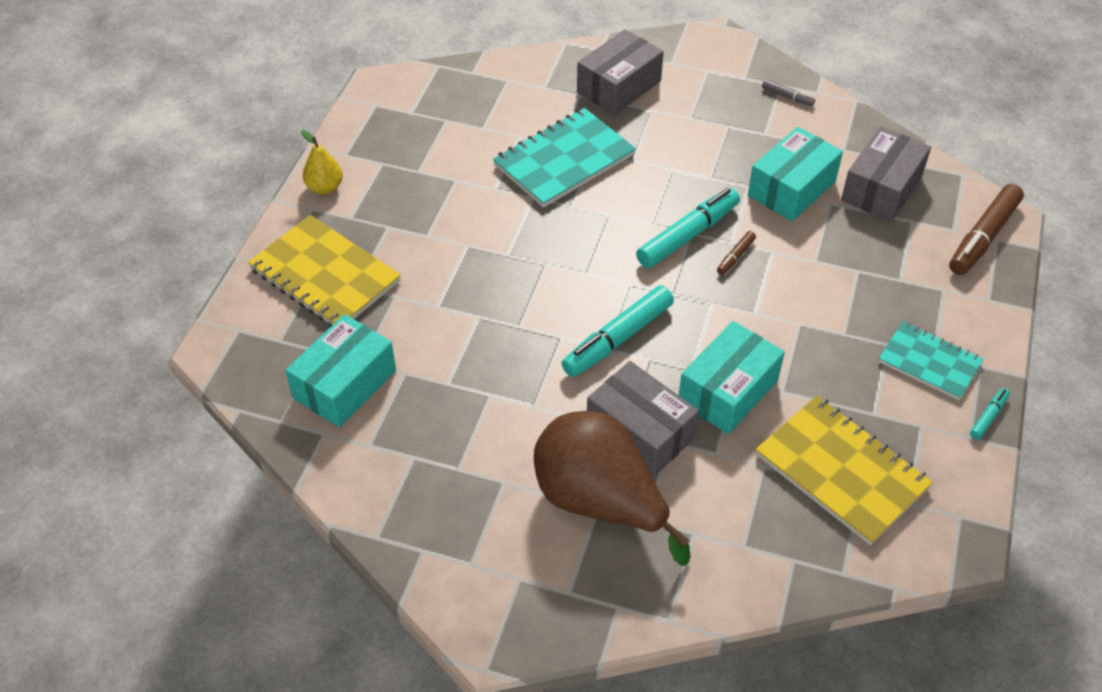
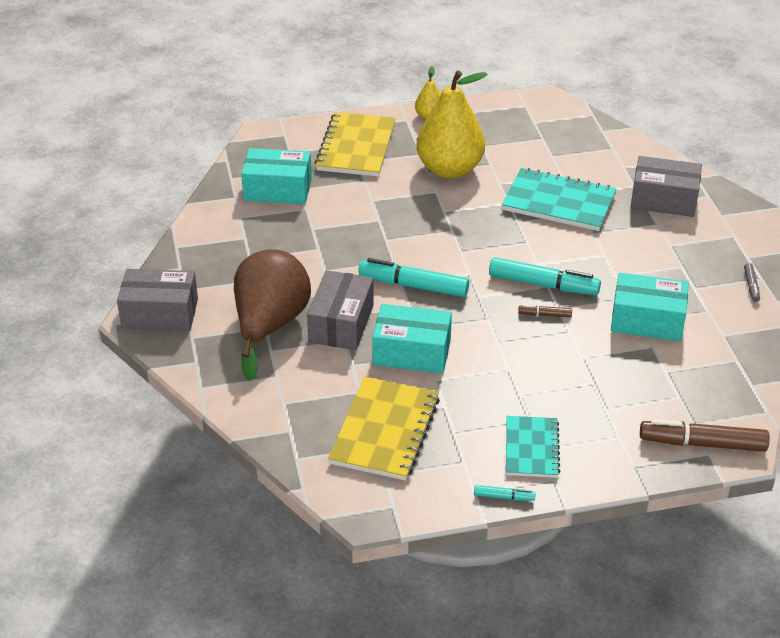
camera: 60 degrees right, 10 degrees down
(437, 216) = (449, 169): none -> yellow pear
(881, 188) = (699, 369): grey box -> grey box (160, 313)

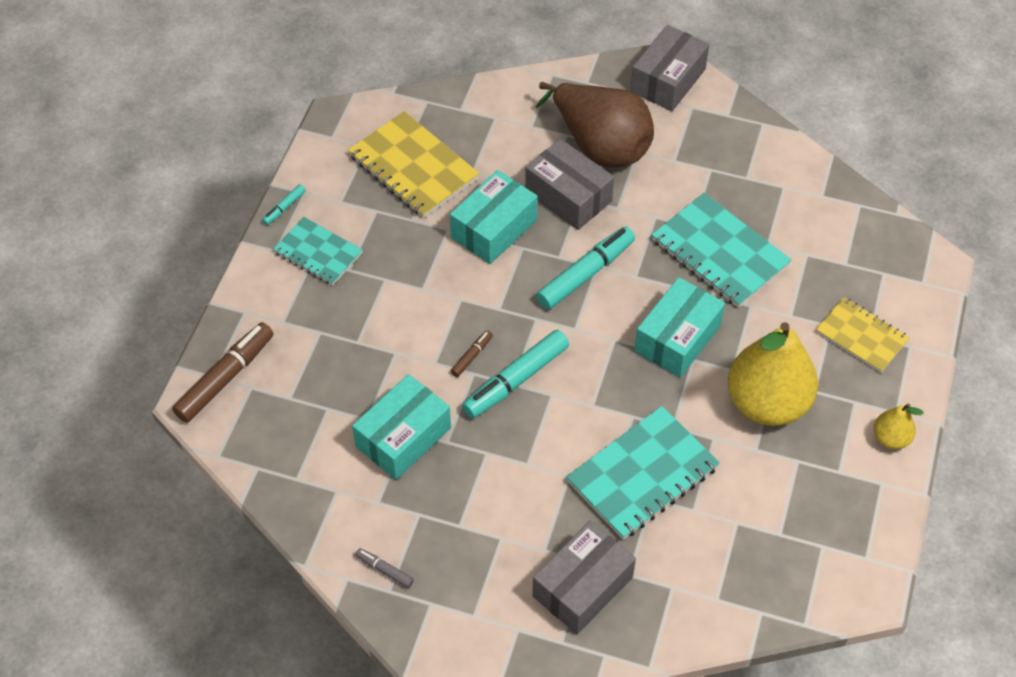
camera: 120 degrees right, 15 degrees up
(277, 189) = (815, 234): turquoise box -> turquoise box (677, 338)
(334, 228) = (720, 252): none -> turquoise notebook
(356, 147) = (861, 336): yellow notebook -> yellow notebook, size x0.64

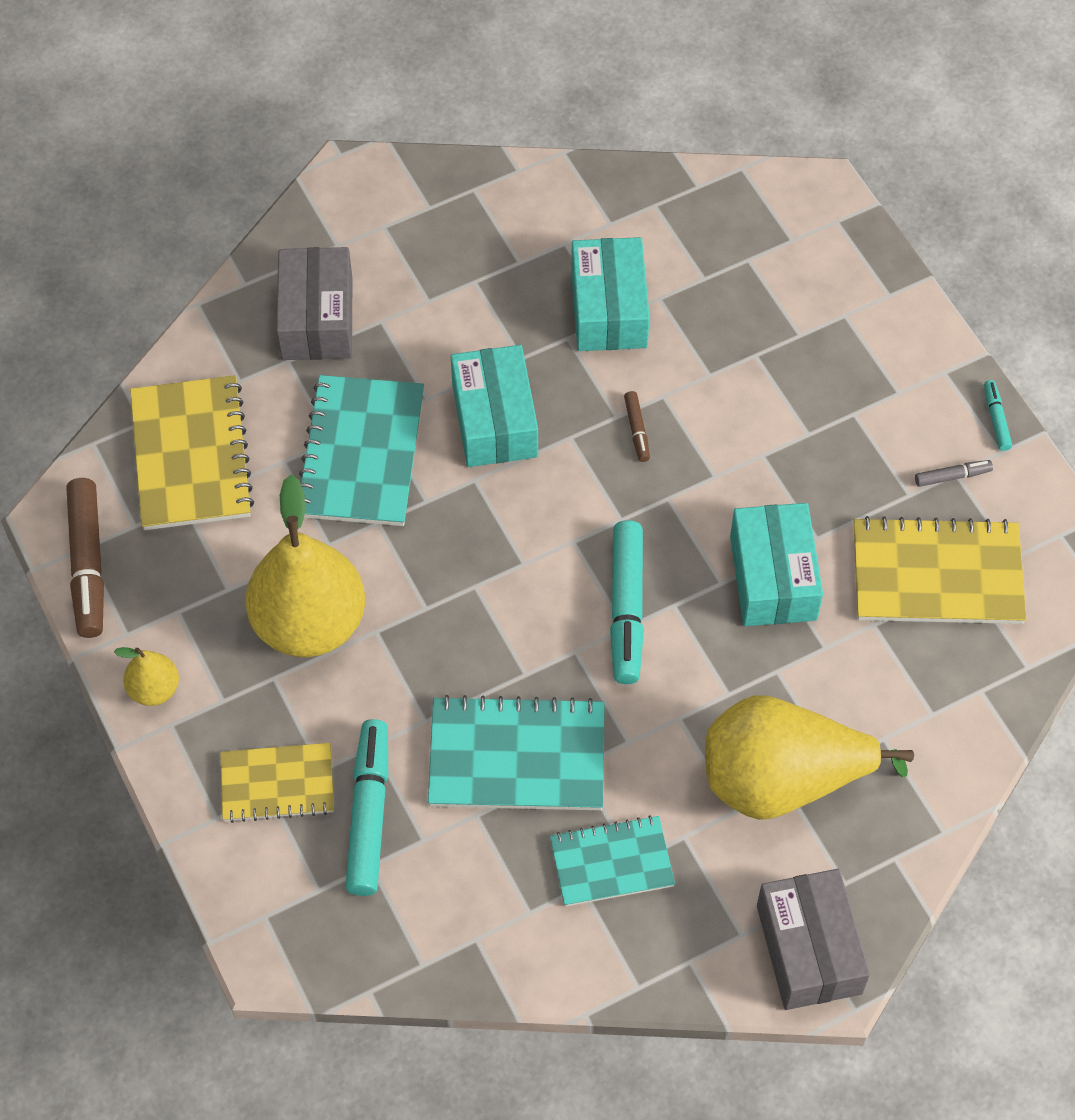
camera: 135 degrees right, 5 degrees up
(225, 378) = (824, 228): brown marker -> brown marker (88, 564)
(318, 253) = (903, 404): turquoise notebook -> turquoise notebook (611, 863)
(384, 570) = (495, 199): grey marker -> grey marker (952, 476)
(516, 380) = (570, 443): turquoise marker -> turquoise marker (368, 813)
(568, 196) = (744, 684): grey box -> none
(600, 146) = (782, 780): brown pear -> yellow pear
(677, 338) = (463, 617): turquoise box -> turquoise box (494, 420)
(748, 561) = (191, 456): none -> yellow notebook

